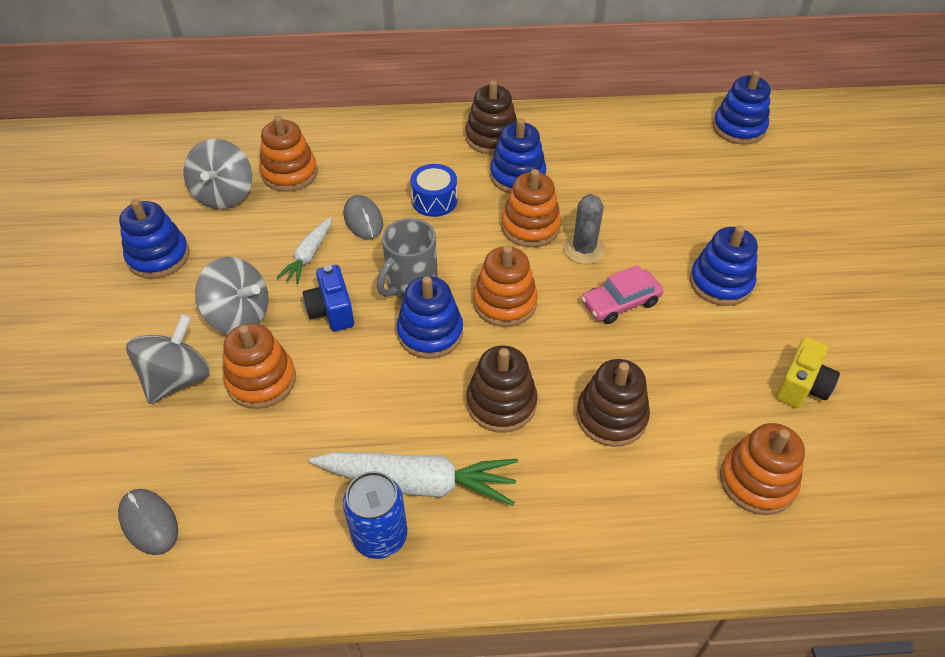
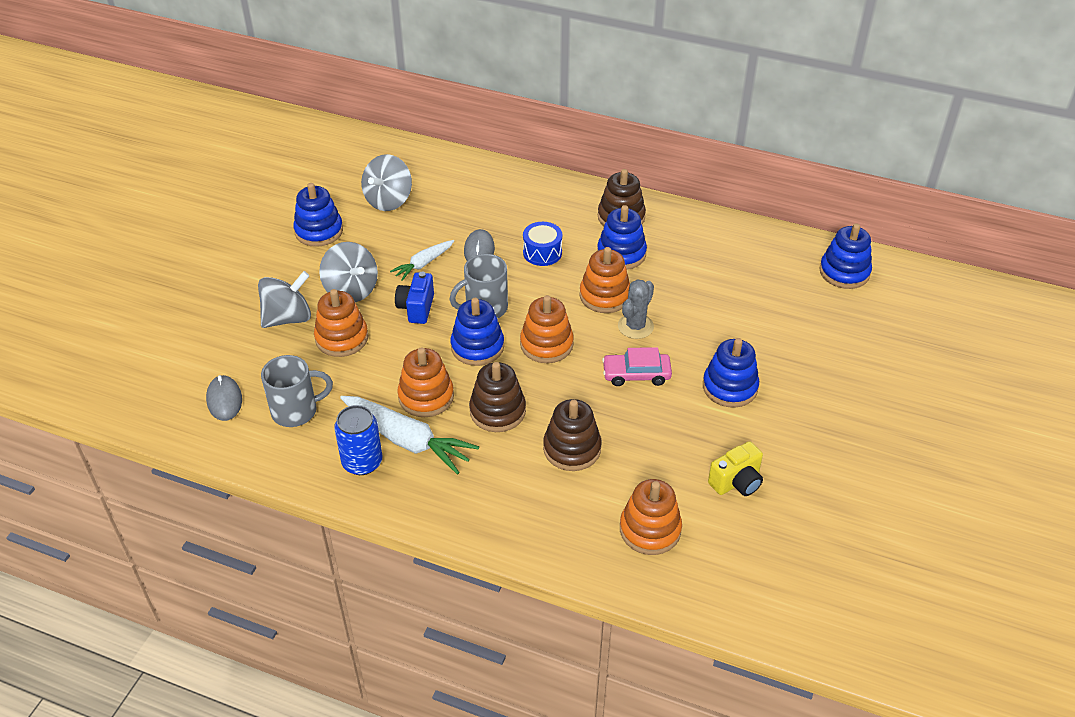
camera: 25 degrees right, 5 degrees down
(255, 499) = (296, 411): none -> grey mug
(290, 173) = (445, 198): orange stacking toy -> orange stacking toy (426, 397)

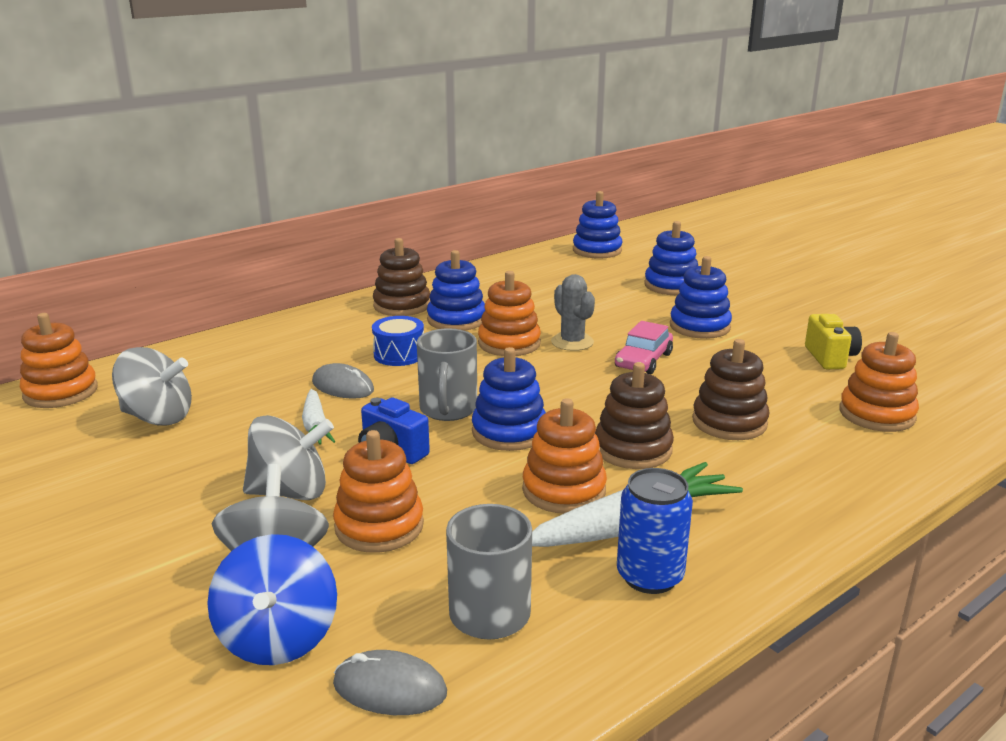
camera: 60 degrees left, 20 degrees down
(237, 347) = (278, 638): none -> blue spinning top
(319, 231) = (128, 485): blue stacking toy -> blue stacking toy (671, 285)
(388, 200) = (158, 417): grey spinning top -> grey spinning top turned 45 degrees counterclockwise
(546, 344) = (550, 391): orange stacking toy -> orange stacking toy (61, 392)

